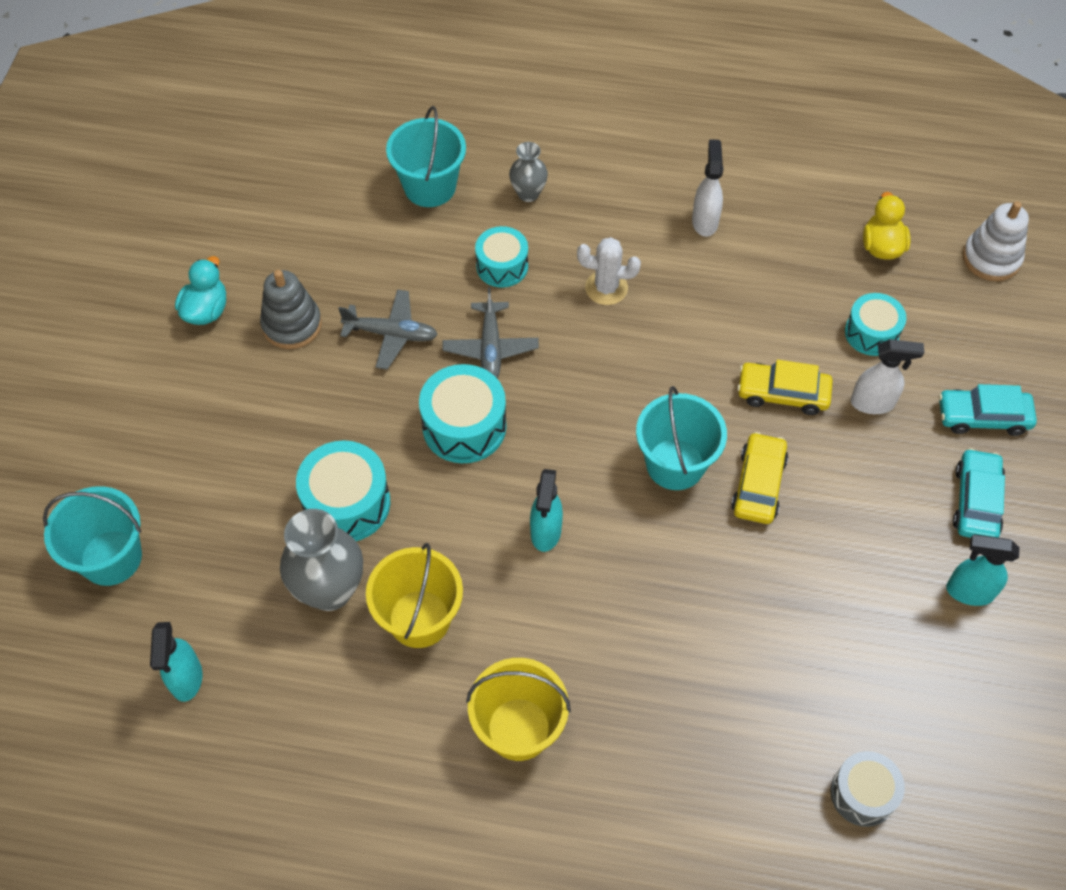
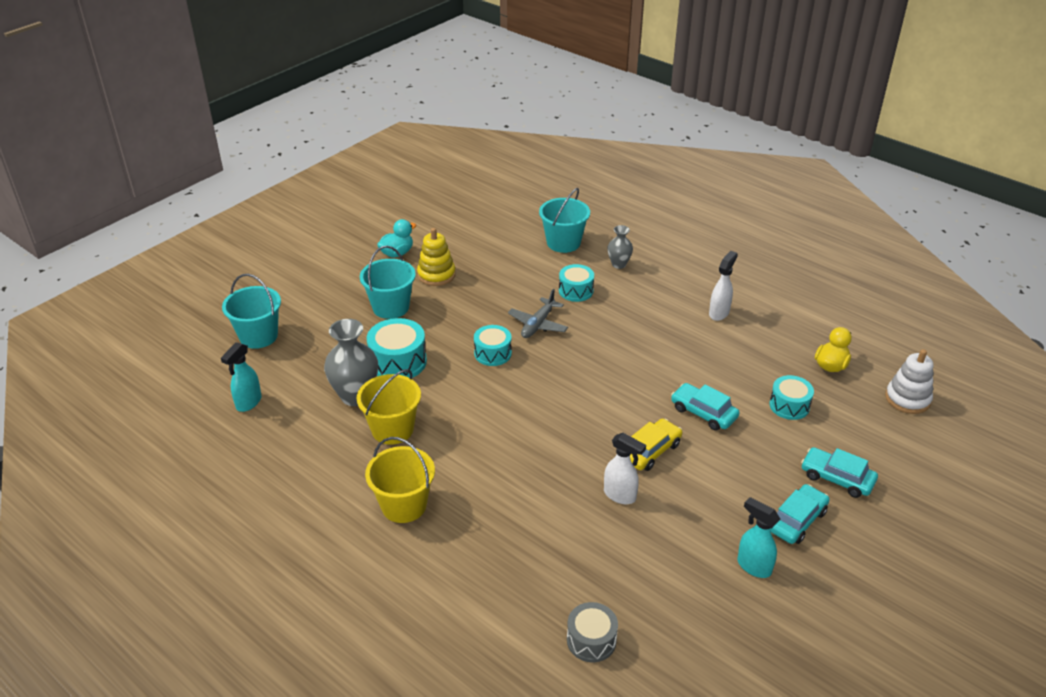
camera: 30 degrees right, 20 degrees down
(292, 325) = (436, 275): grey stacking toy -> yellow stacking toy
(391, 334) = (487, 298): grey plane -> none
(464, 426) = (492, 353): turquoise drum -> turquoise drum, size x0.67
(545, 532) = (498, 420): turquoise spray bottle -> none
(606, 288) = (630, 322): white cactus -> none
(675, 464) = (605, 420): turquoise bucket -> turquoise bucket (391, 307)
(782, 393) = (703, 413): yellow car -> turquoise car
(873, 403) = (762, 441): white spray bottle -> white spray bottle (620, 495)

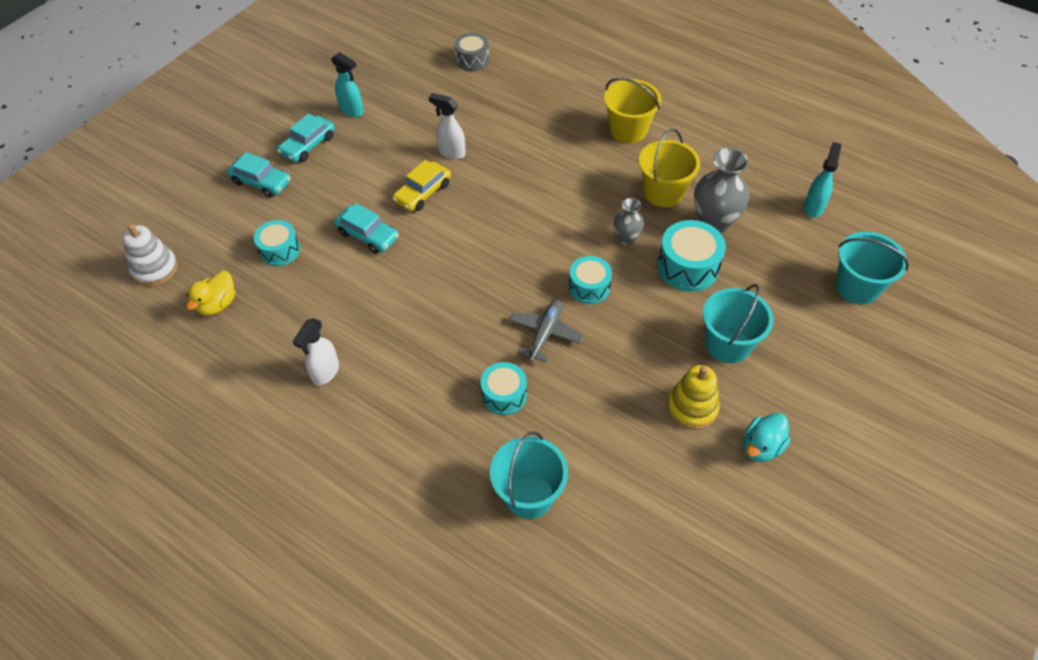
camera: 175 degrees right, 15 degrees up
(619, 264) = (447, 453): grey vase -> grey vase (626, 238)

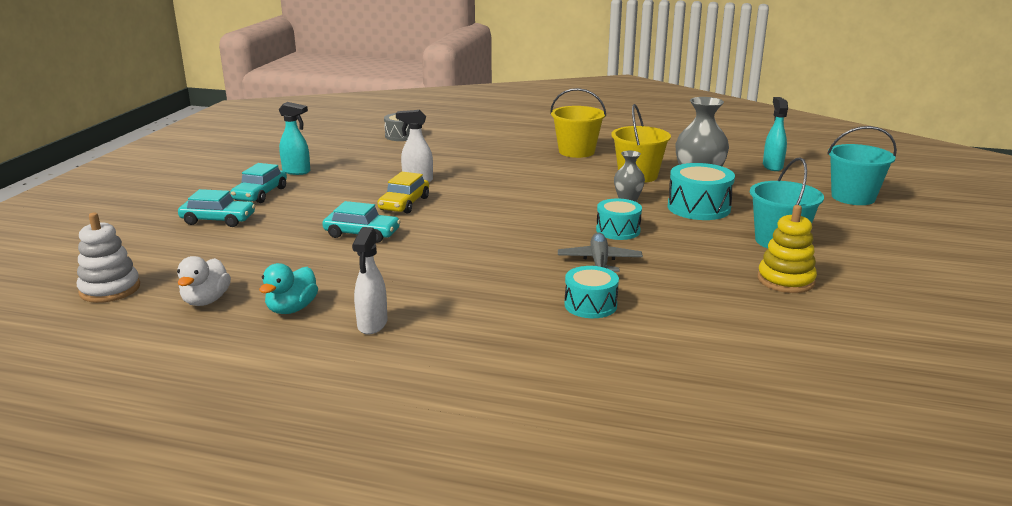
camera: 20 degrees left, 30 degrees down
(217, 304) = (206, 301): yellow duck -> white duck
(280, 250) = (265, 256): turquoise drum -> none
(529, 495) = (678, 365): turquoise bucket -> none
(761, 447) = (875, 291): turquoise duck -> turquoise duck (292, 309)

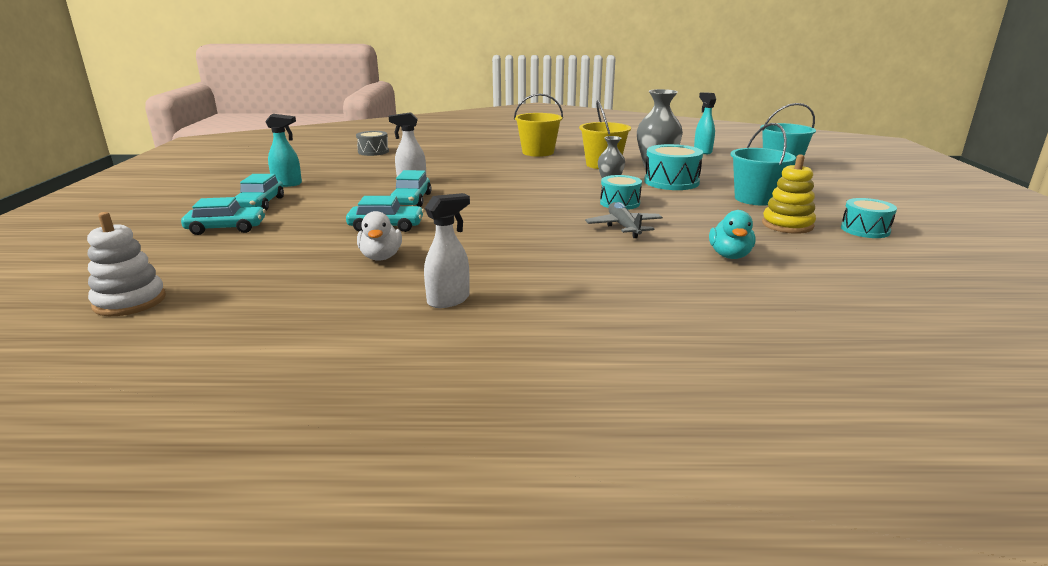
camera: 15 degrees left, 0 degrees up
(206, 301) = (252, 299): white duck -> white duck (381, 257)
(292, 309) = (354, 296): turquoise duck -> turquoise duck (730, 255)
(372, 325) = (449, 300): white spray bottle -> white spray bottle turned 120 degrees counterclockwise
(404, 204) = (411, 200): yellow car -> turquoise car
(590, 305) = (644, 260): turquoise drum -> turquoise drum (865, 230)

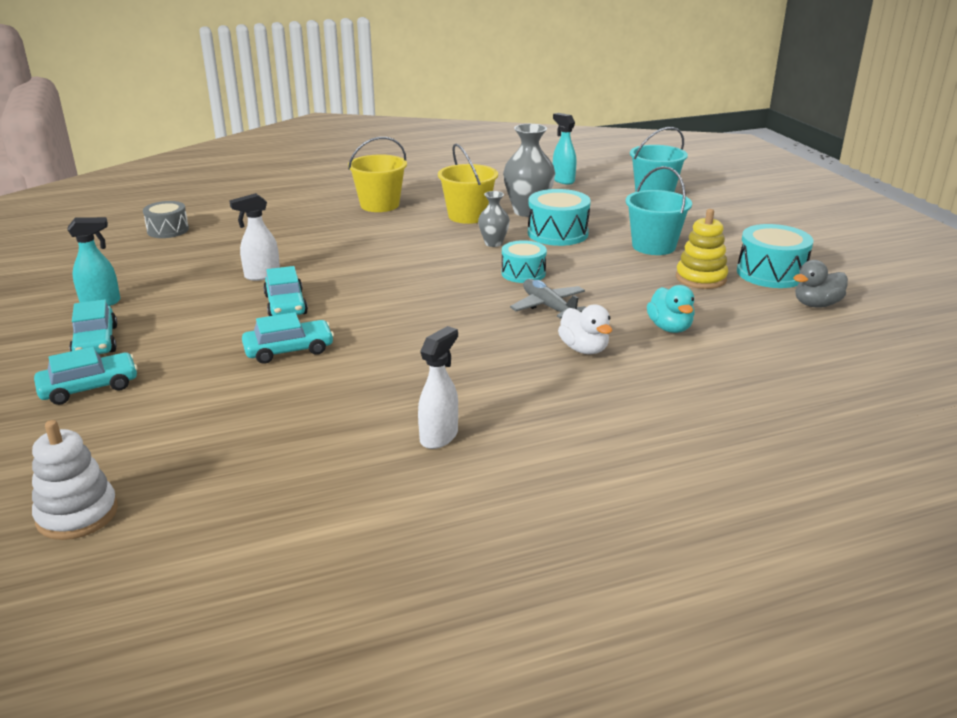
camera: 20 degrees left, 5 degrees up
(381, 257) = (320, 395): white duck -> white duck (584, 349)
(865, 230) = (770, 273): turquoise drum -> turquoise drum, size x1.50
(902, 258) = (816, 304): none -> grey duck

